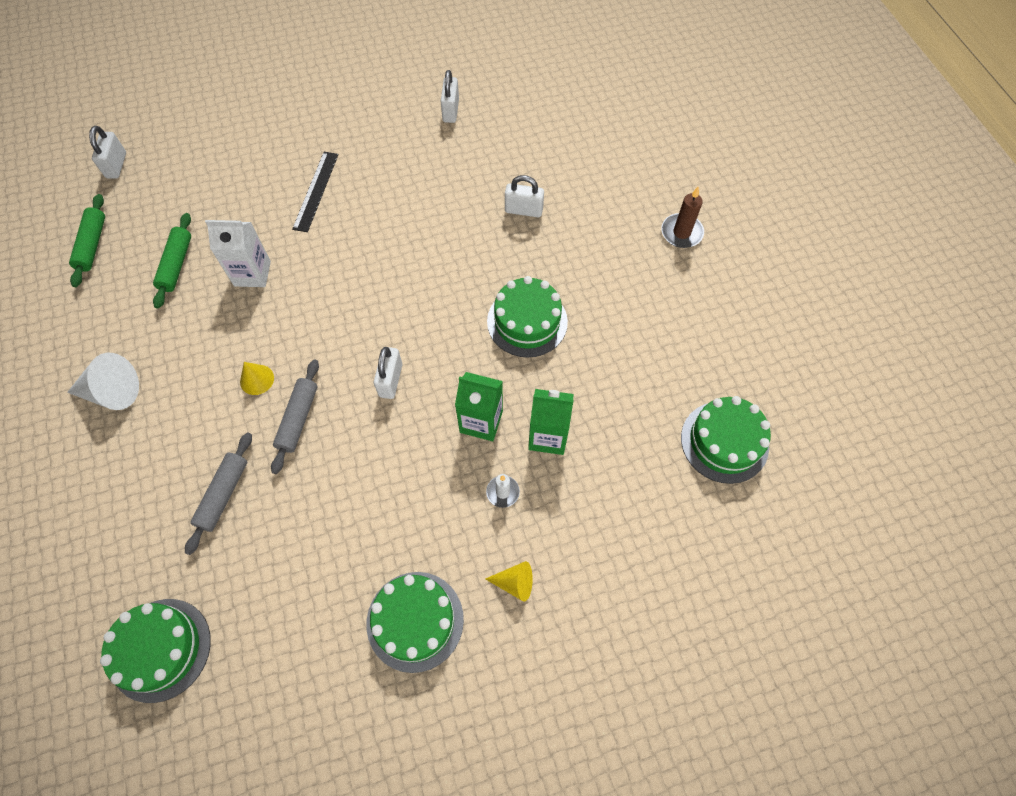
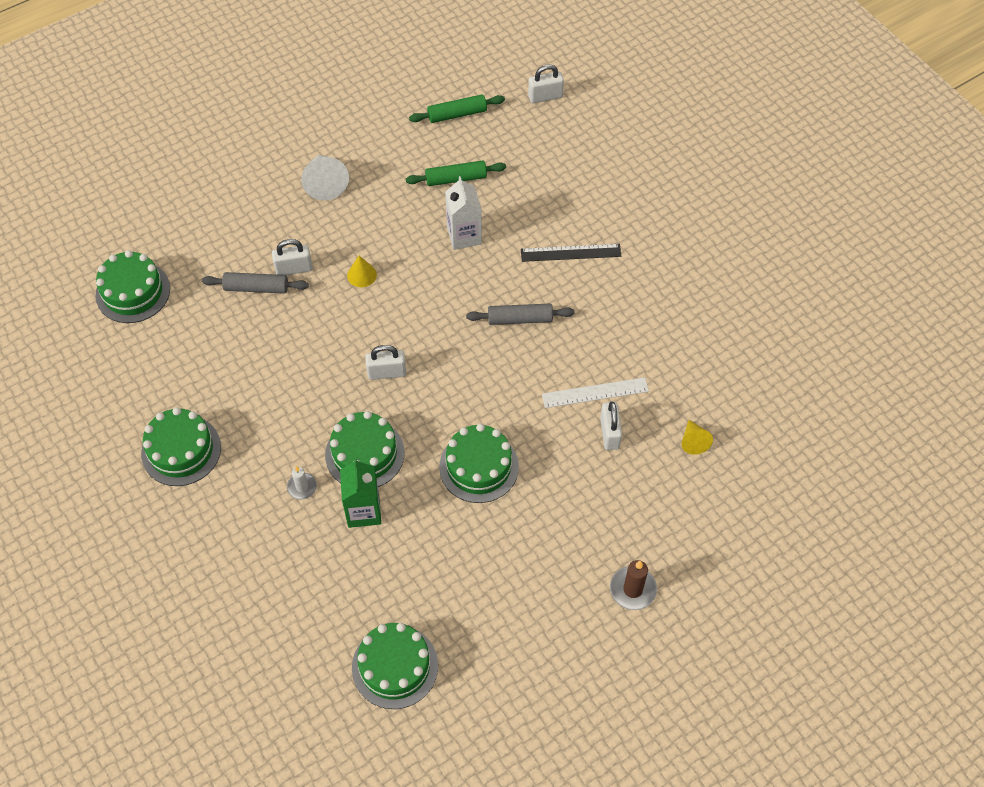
camera: 75 degrees right, 5 degrees down
(298, 419) = (333, 316): grey rolling pin -> grey rolling pin (520, 319)
(451, 111) = (716, 335): white padlock -> white padlock (294, 269)
(477, 210) = (595, 393): none -> white ruler
(481, 421) = (364, 454): green carton -> green cake
(514, 583) = (224, 515): yellow cone -> yellow cone (693, 441)

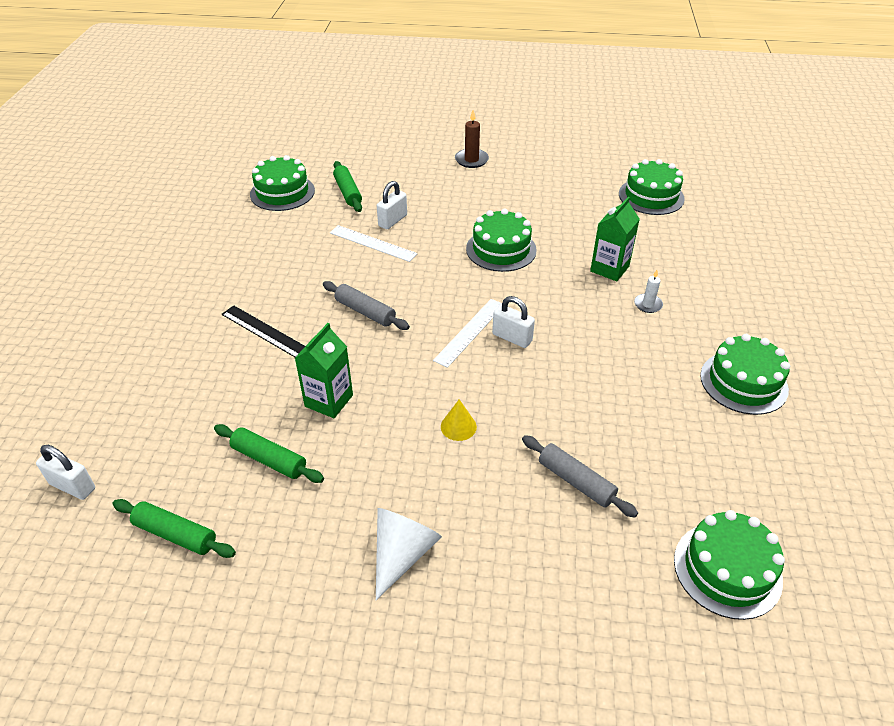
camera: 140 degrees left, 15 degrees down
(294, 269) = (520, 476): white padlock -> none
(364, 454) = (579, 298): green cake -> green cake (282, 192)
(423, 356) = (470, 332): none -> white ruler
(464, 235) = (329, 401): white carton -> green carton
(693, 441) = (348, 192): yellow cone -> green rolling pin

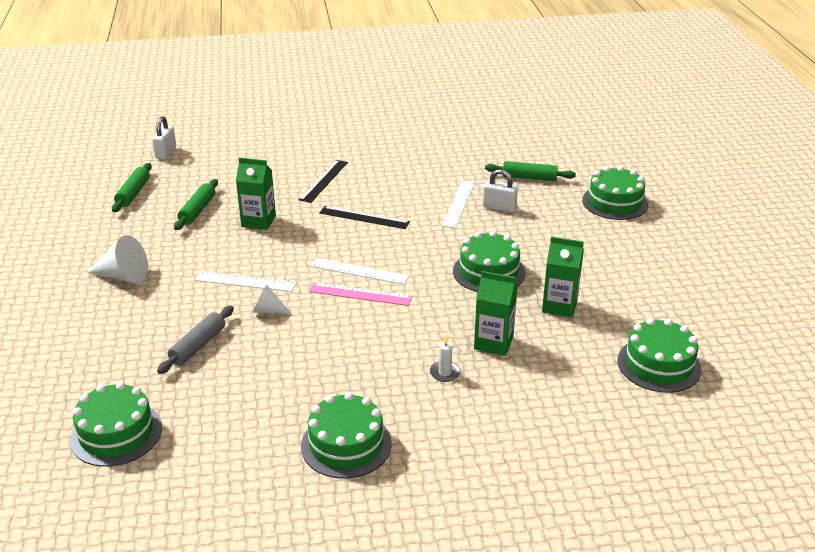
camera: 75 degrees right, 10 degrees down
(282, 192) = (507, 148): green cake -> green cake (615, 202)
(348, 192) = (529, 178): green rolling pin -> green rolling pin turned 45 degrees clockwise
(365, 312) = (364, 217): grey rolling pin -> black ruler
(458, 426) = (245, 281): yellow cone -> white ruler
(471, 160) = (639, 233): brown candle -> none
(512, 337) = (360, 294): white padlock -> pink ruler
(522, 412) = (268, 310): none -> white cone
(565, 223) = (559, 306): none -> green carton

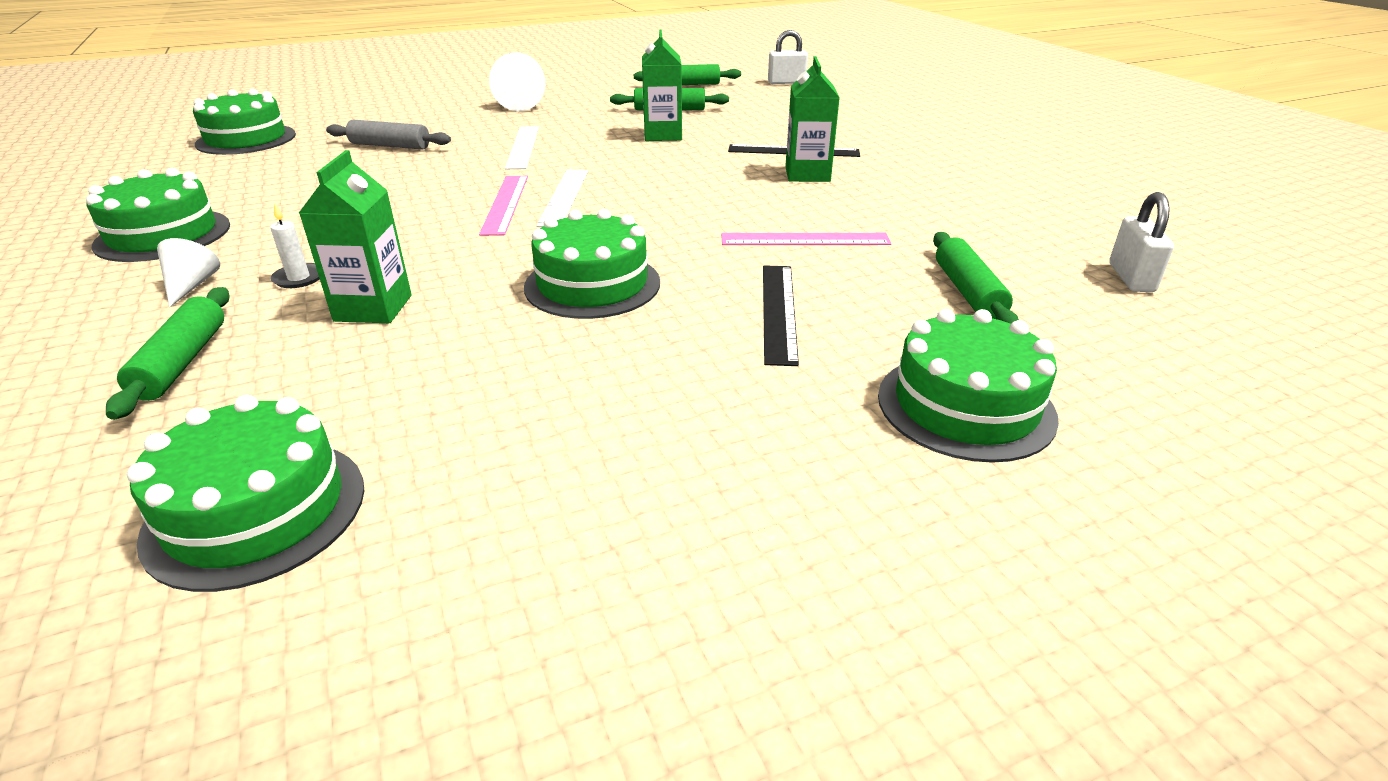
camera: 75 degrees right, 0 degrees up
(268, 310) = (461, 164): white cone -> white cone (191, 286)
(364, 217) = (711, 183): black ruler -> black ruler (779, 311)
(459, 204) = (805, 239): white ruler -> pink ruler
(499, 207) = (822, 273): white padlock -> white padlock (1131, 278)
(536, 404) = (182, 362): none -> green rolling pin
(559, 306) = (491, 362): green carton -> green carton (807, 174)

